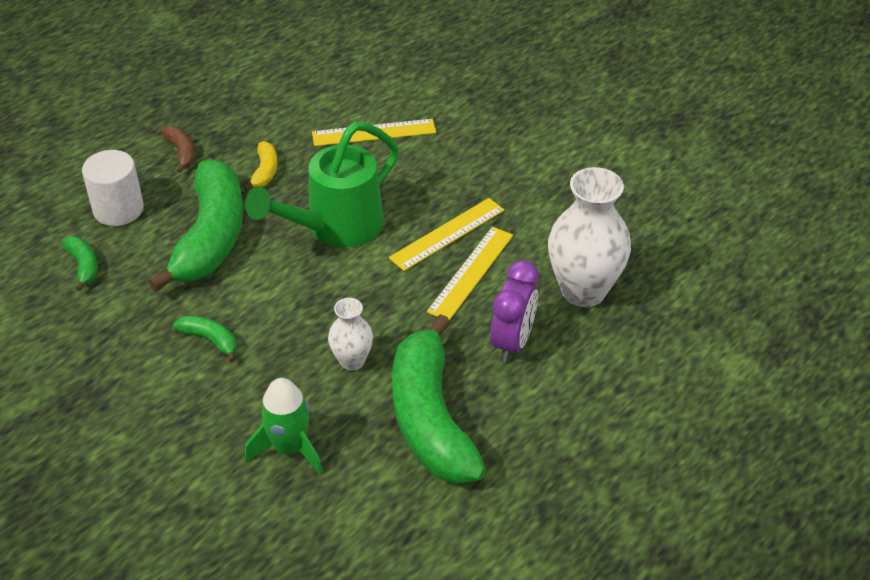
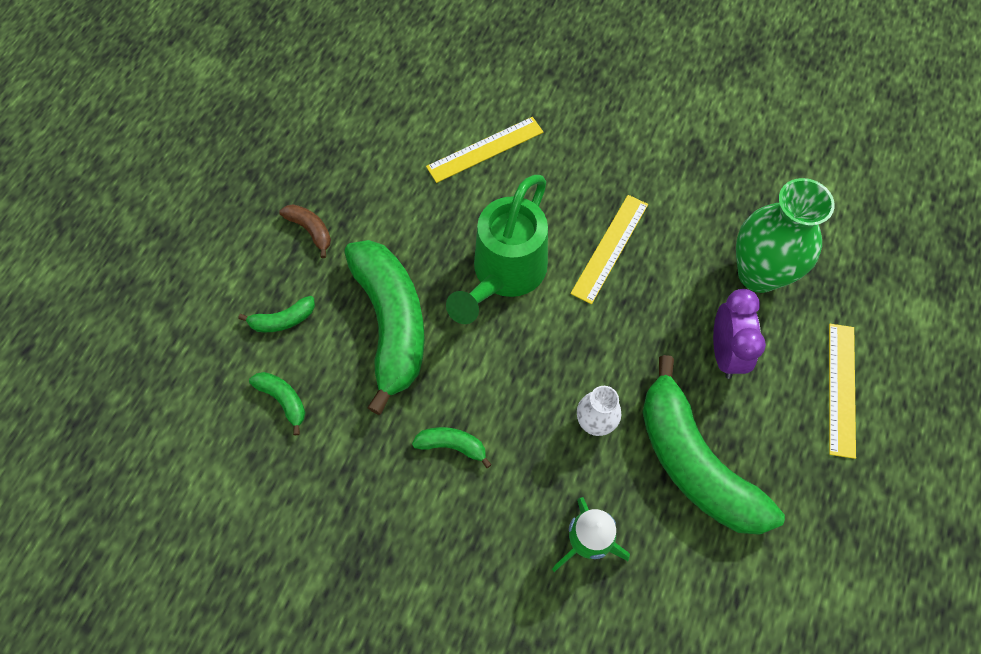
camera: 20 degrees left, 20 degrees up
(118, 209) = (283, 320): white cylinder -> green banana
(265, 171) = (404, 228): yellow banana -> none
(471, 273) = (652, 286): yellow ruler -> yellow ruler (841, 389)
(583, 291) = (758, 274): white vase -> green vase

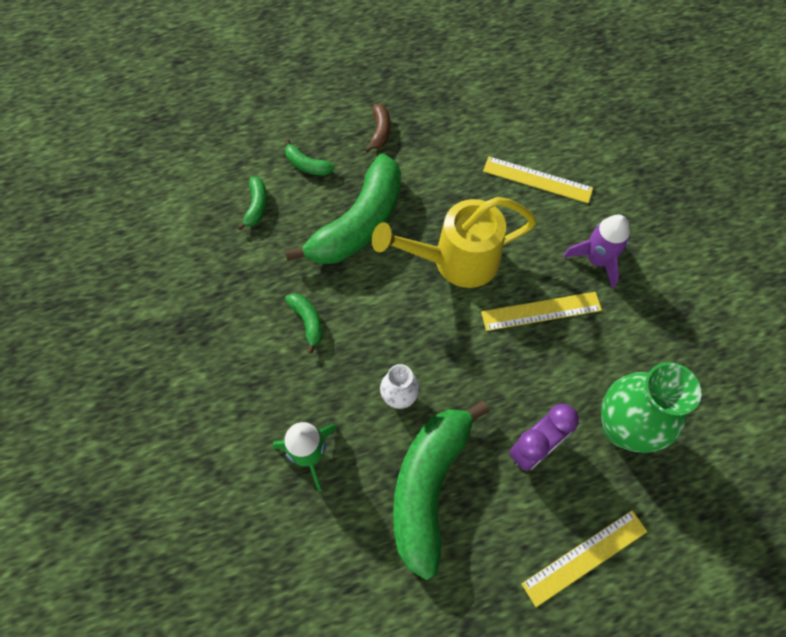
camera: 50 degrees right, 0 degrees up
(504, 274) = (456, 261): green watering can -> yellow watering can
(600, 170) = (596, 260): none -> purple rocket

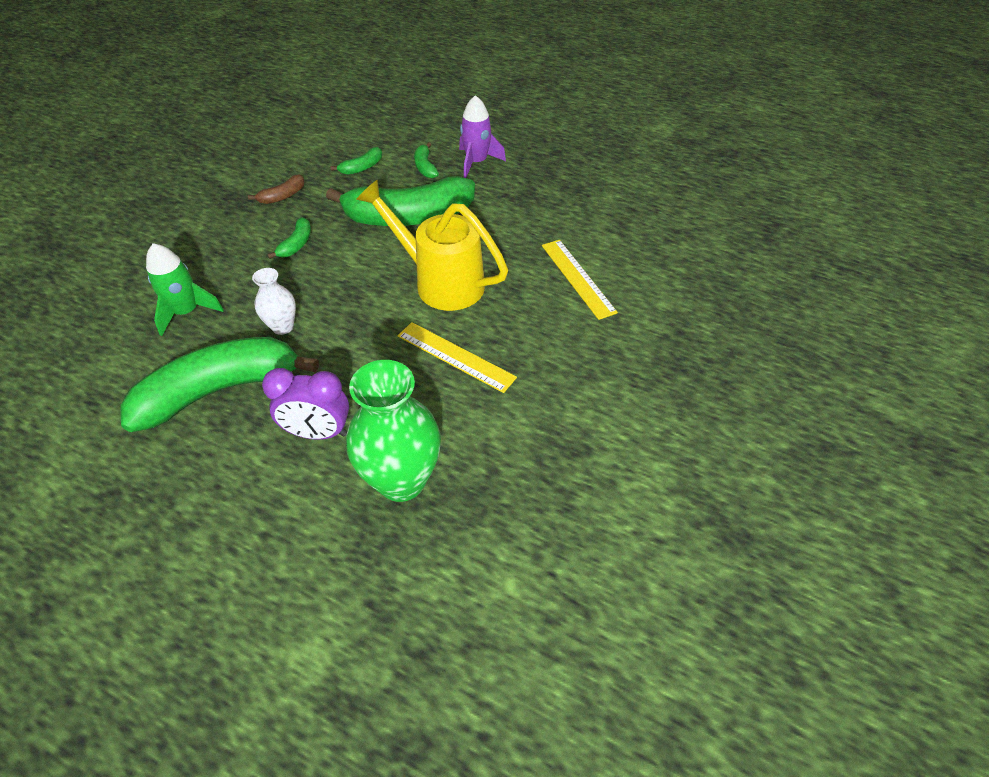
camera: 45 degrees right, 15 degrees down
(380, 131) = (501, 179): brown banana -> brown banana (282, 196)
(585, 557) = (243, 534): yellow ruler -> none
(596, 260) = (549, 359): purple rocket -> purple rocket (476, 162)

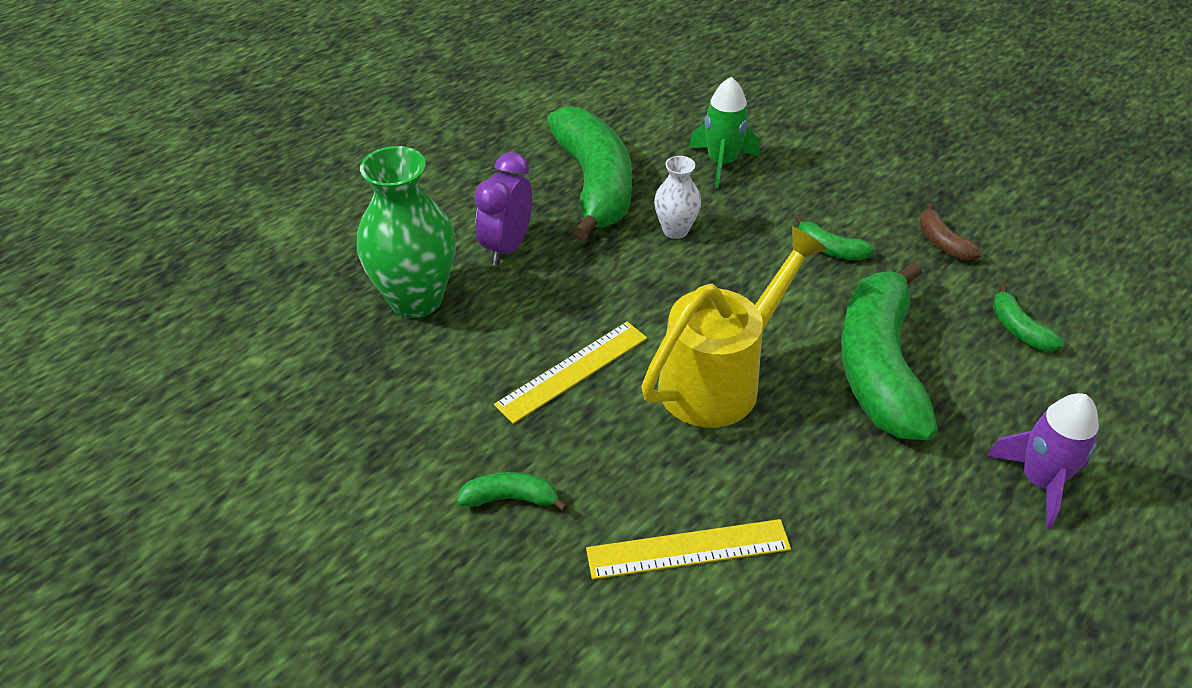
camera: 105 degrees right, 5 degrees down
(425, 167) = (1023, 407): green banana -> green banana (510, 498)

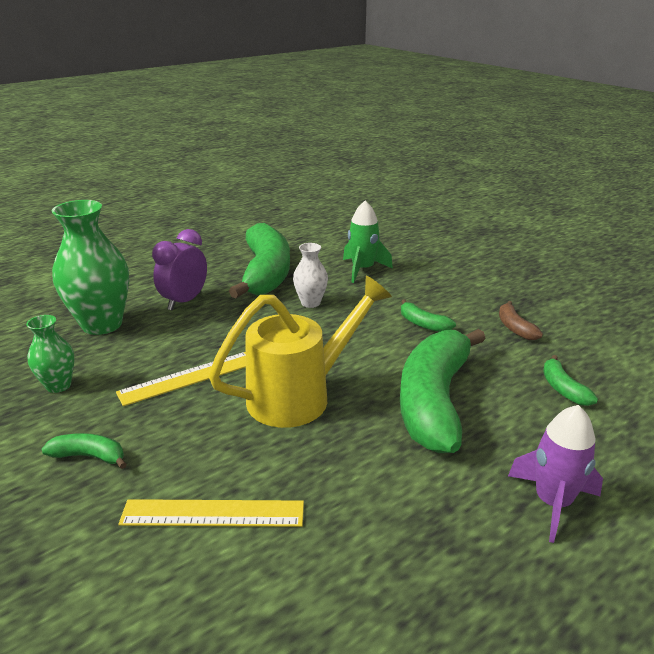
camera: 10 degrees right, 15 degrees down
(414, 404) = (58, 385): none -> green vase

